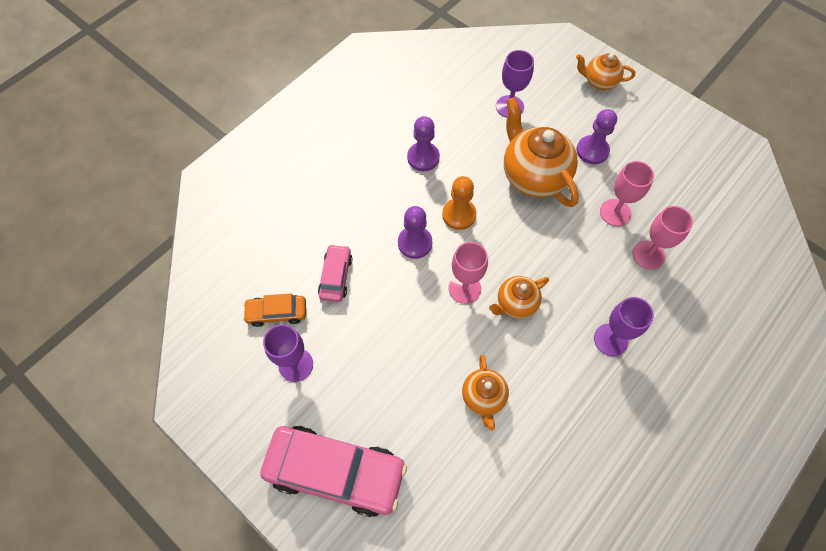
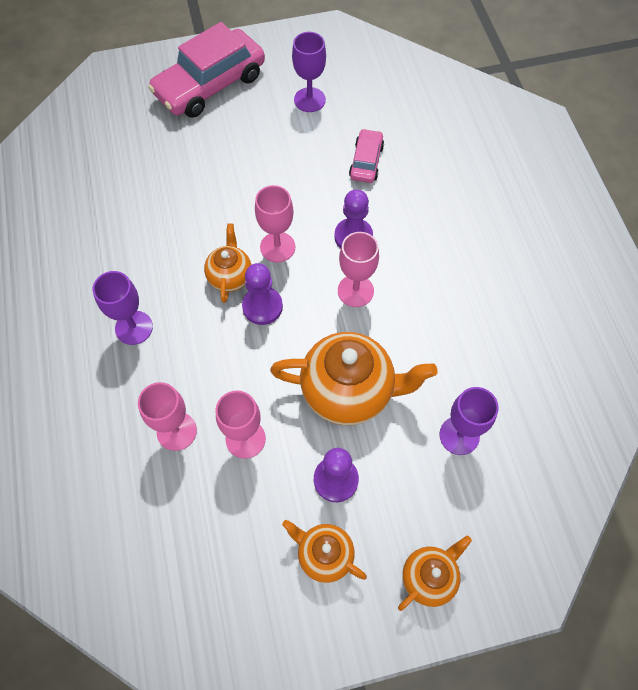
camera: 125 degrees right, 0 degrees up
(277, 313) = (364, 108): orange car -> none
(336, 276) = (366, 161): pink car -> pink car turned 120 degrees counterclockwise
(423, 157) = (447, 302): purple pawn -> purple pawn (262, 306)
(459, 215) = (355, 291): orange pawn -> pink goblet
(483, 397) = (177, 201): orange teapot -> orange teapot (324, 555)

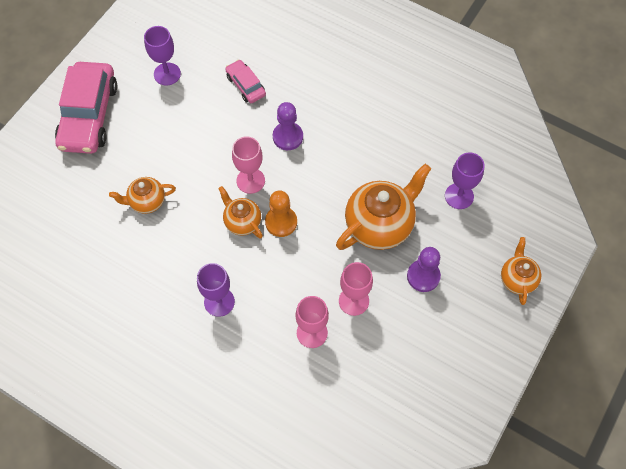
camera: 45 degrees left, 0 degrees up
(262, 306) = (281, 222): purple pawn -> orange pawn
(324, 555) = (458, 318): orange teapot -> orange teapot (147, 201)
(355, 291) = (323, 167): pink goblet -> none

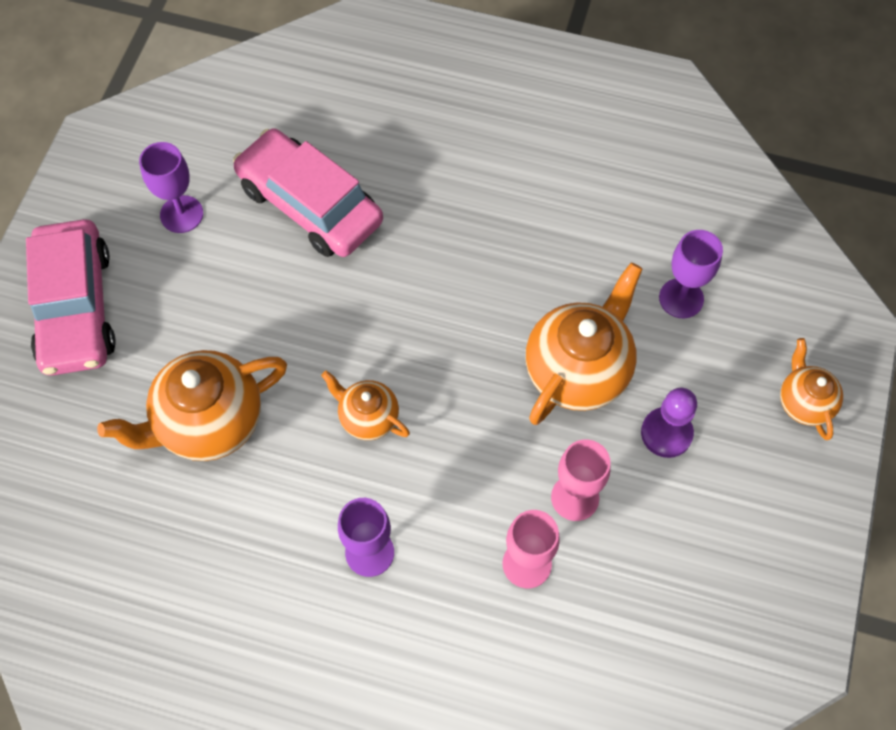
camera: 15 degrees left, 0 degrees up
(147, 201) = (208, 422): orange teapot -> orange teapot, size x1.82
(246, 85) = (310, 204): pink car -> pink car, size x2.00
(250, 180) = (361, 350): pink goblet -> none
(281, 222) = (428, 403): orange pawn -> none
(288, 137) = (398, 269): purple pawn -> none

